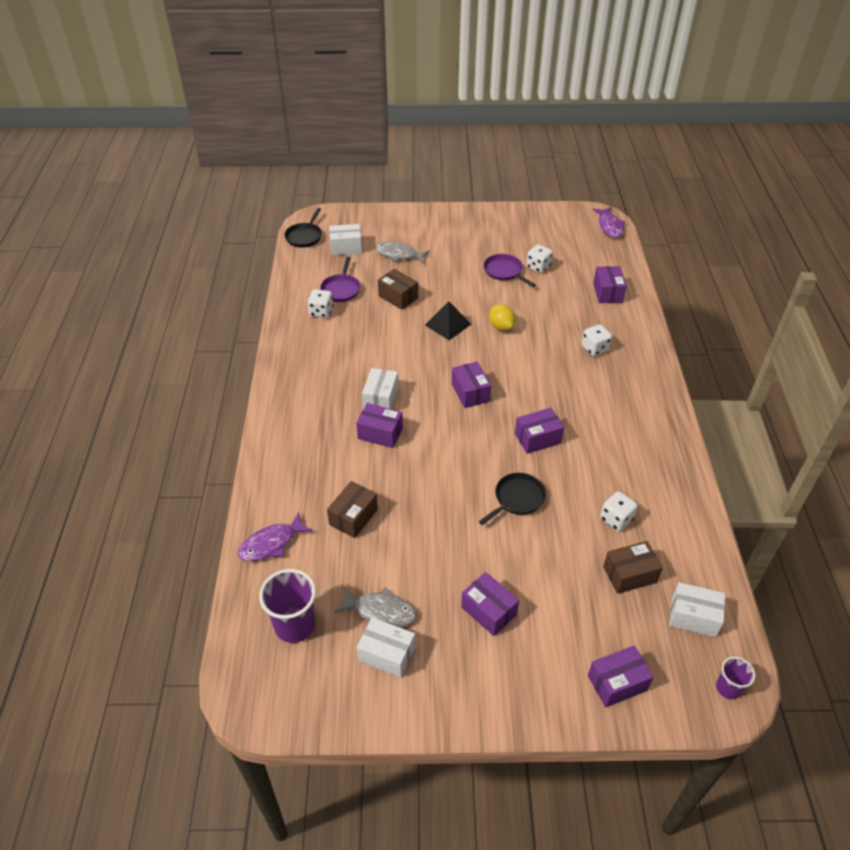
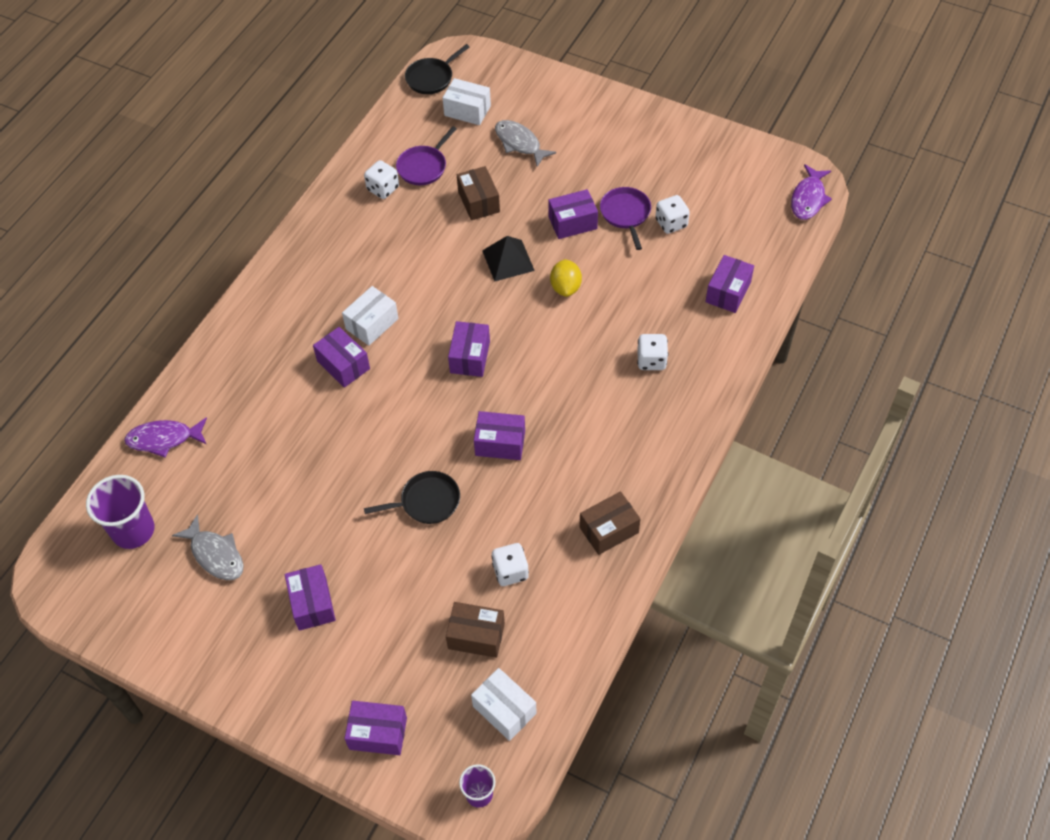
camera: 30 degrees right, 10 degrees up
(353, 517) = (255, 446): brown box -> brown box (609, 530)
(387, 654) = (193, 598): white box -> none
(473, 288) = (572, 223): none -> purple box

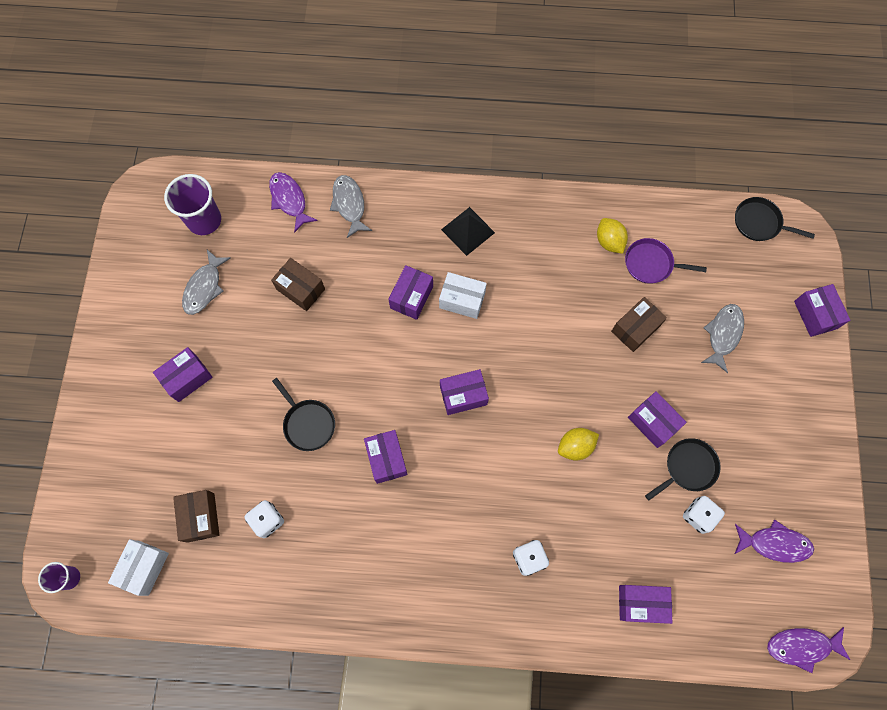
camera: 65 degrees right, 15 degrees up
(206, 385) = (349, 204): none -> grey fish
(378, 733) = (96, 478): purple box -> purple box (815, 315)
(383, 189) = (609, 242): white dice -> yellow lemon
(467, 111) = (737, 271): white box -> none
(508, 260) = (582, 383): black pyramid -> black pyramid (468, 231)
(609, 530) = (336, 588): brown box -> brown box (300, 289)
(625, 214) = (688, 467): purple pan -> black pan
(718, 182) = (774, 543): none -> purple fish

